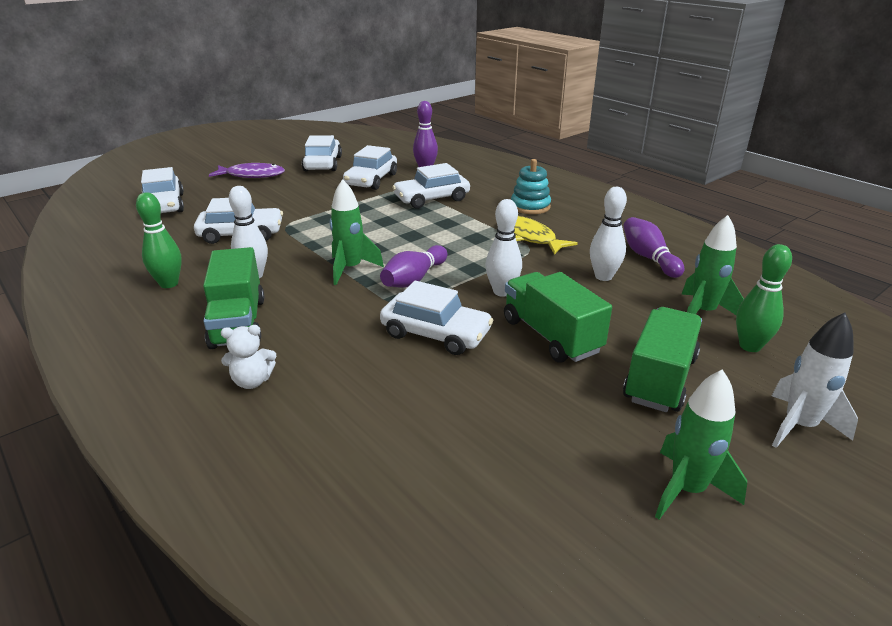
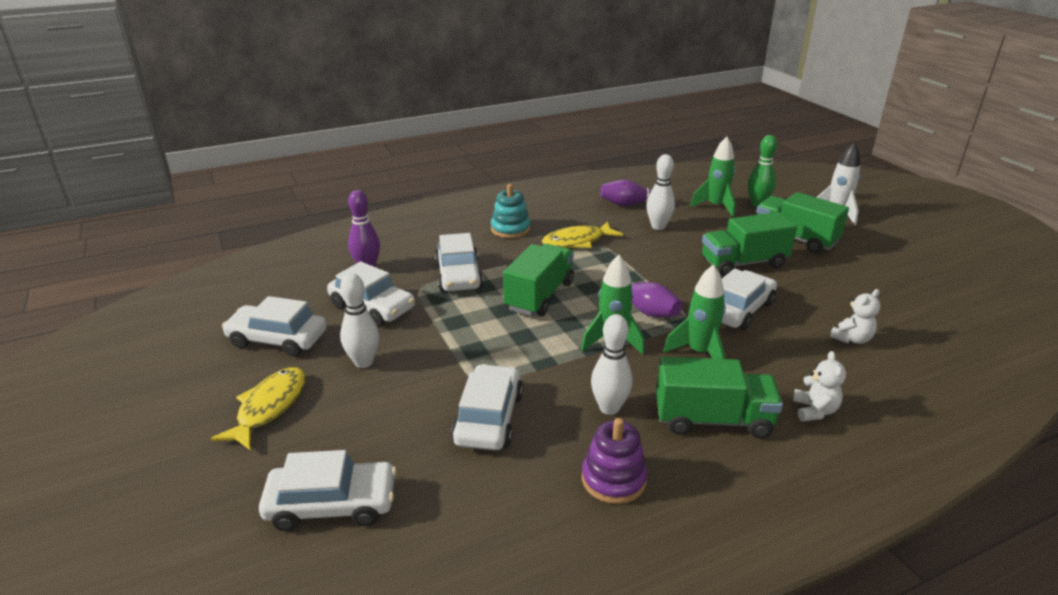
camera: 75 degrees left, 0 degrees up
(169, 284) = (613, 479): green bowling pin -> purple stacking toy
(252, 175) = (269, 407): purple fish -> yellow fish
(400, 417) = (851, 339): none -> white teddy bear
(414, 232) = (539, 296): none -> green truck
(502, 292) = (674, 270): white bowling pin -> white bowling pin (364, 362)
(687, 490) = (897, 256): green rocket -> green rocket (699, 353)

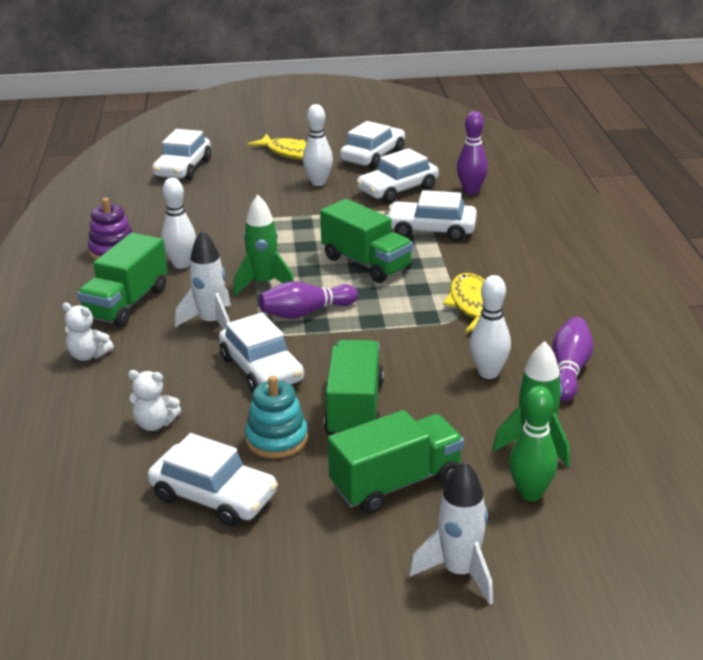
camera: 110 degrees right, 0 degrees up
(488, 418) = (214, 219): white car -> white car (214, 496)
(510, 229) = (525, 270): turquoise stacking toy -> turquoise stacking toy (277, 439)
(699, 353) = (211, 323): green rocket -> white rocket
(851, 339) = (155, 424): white teddy bear -> white teddy bear turned 60 degrees counterclockwise

